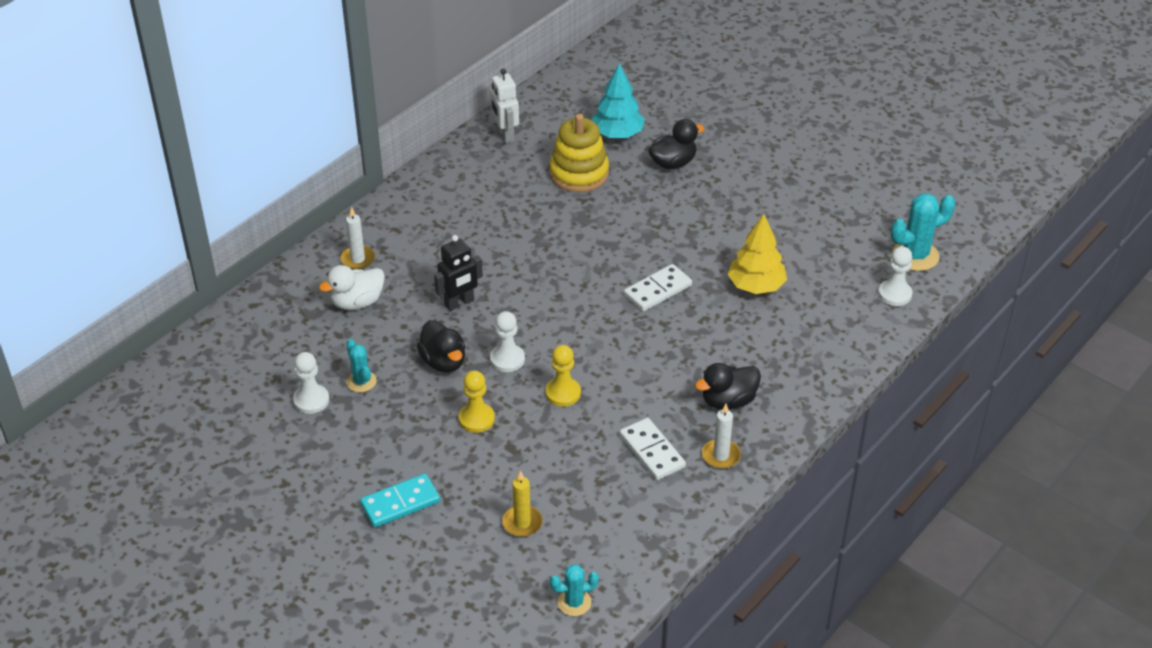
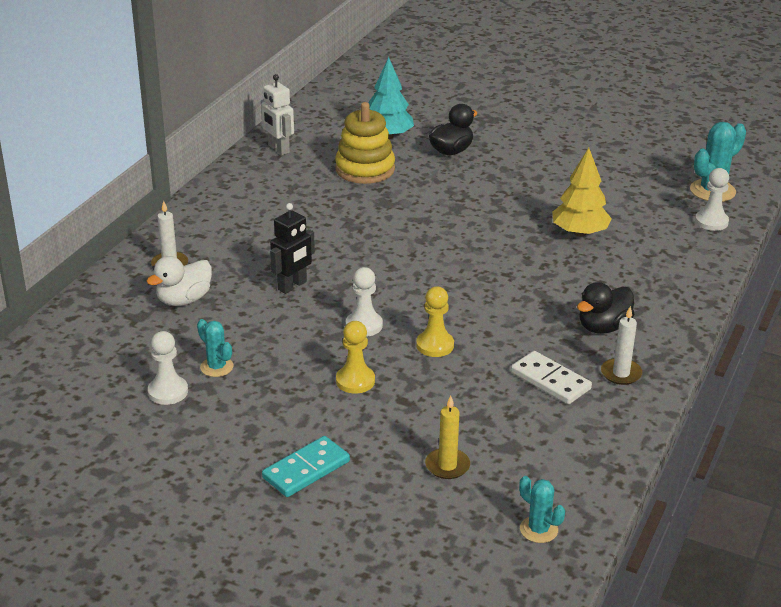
camera: 15 degrees left, 10 degrees down
(443, 362) = (298, 337): black duck -> none
(574, 602) = (538, 530): turquoise cactus -> turquoise cactus turned 75 degrees clockwise
(657, 290) = (487, 248): white domino -> none

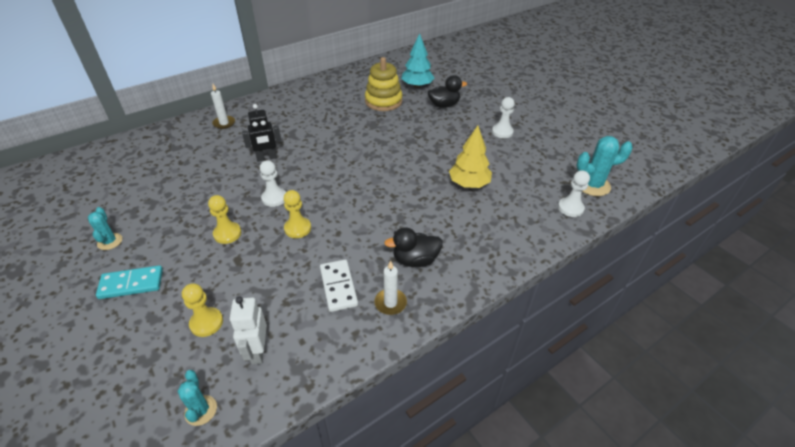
camera: 30 degrees right, 10 degrees up
(168, 392) = (131, 198): white pawn -> white pawn (502, 132)
(184, 300) = (205, 146): white duck -> none
(216, 367) = (171, 193): turquoise cactus -> turquoise cactus (110, 241)
(278, 149) = (351, 76): white robot -> white robot (257, 351)
(447, 466) = (206, 323): yellow candle -> yellow pawn

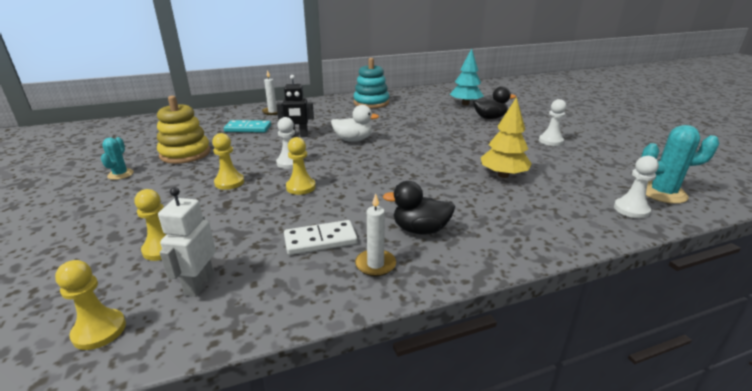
camera: 15 degrees right, 15 degrees down
(131, 284) = (115, 207): turquoise domino -> turquoise domino (248, 128)
(201, 410) = (99, 331): turquoise cactus -> yellow pawn
(323, 95) = (371, 103): none -> turquoise stacking toy
(324, 156) = (353, 140): none -> white duck
(338, 287) = (320, 240): white domino -> white domino turned 75 degrees clockwise
(383, 101) = (428, 111): yellow stacking toy -> yellow stacking toy (185, 154)

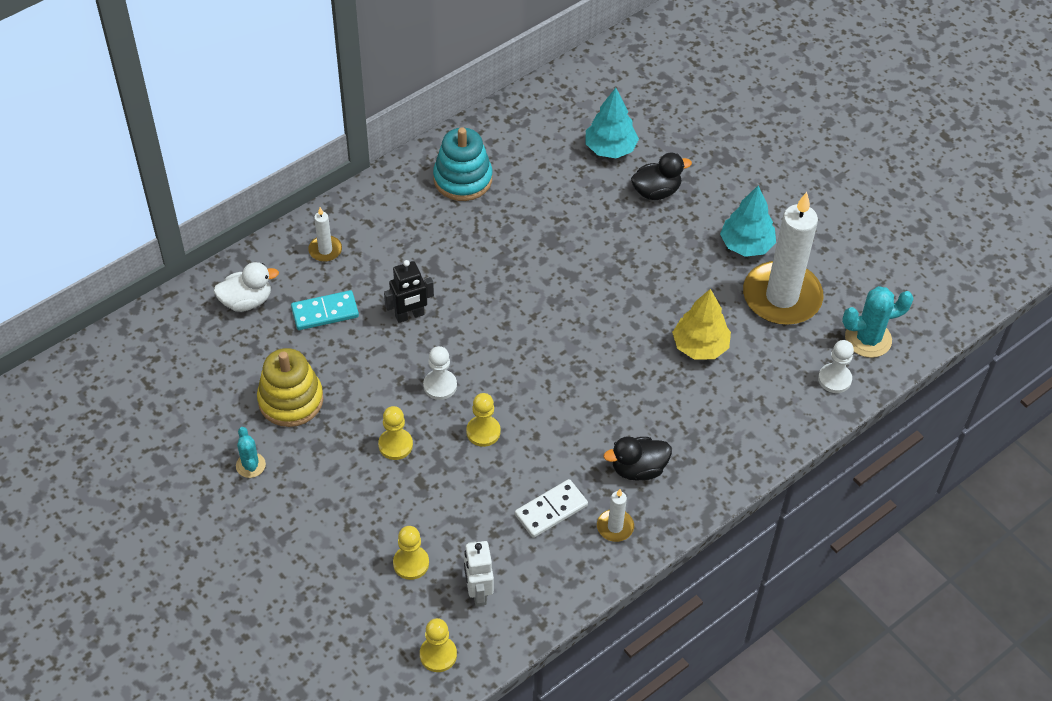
camera: 20 degrees left, 25 degrees up
(353, 140) = (491, 307): white duck -> white duck (247, 301)
(550, 141) = (746, 245): white pawn -> turquoise tree
(578, 164) = (782, 297): none -> white candle

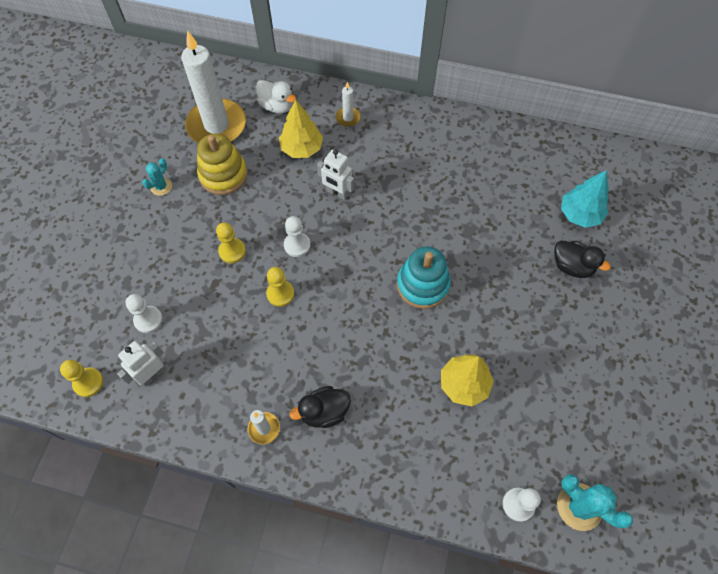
camera: 55 degrees right, 10 degrees up
(325, 312) = (302, 148): turquoise domino -> yellow tree
(410, 315) = (337, 193): black robot -> white robot
(411, 563) = (148, 320): yellow pawn -> white pawn
(463, 179) = (470, 150): turquoise stacking toy -> turquoise stacking toy (422, 285)
(551, 510) = (248, 377): white domino -> none
(638, 469) = (324, 412): black duck -> black duck turned 60 degrees counterclockwise
(746, 245) = (583, 357): turquoise tree -> none
(782, 297) = (559, 413): white candle -> white candle (217, 125)

